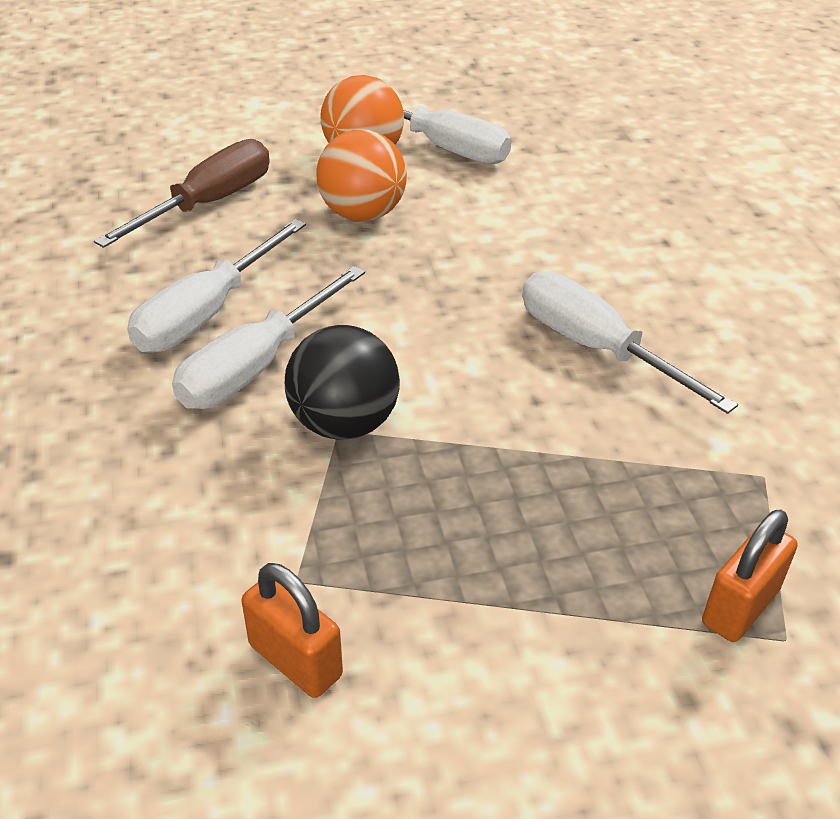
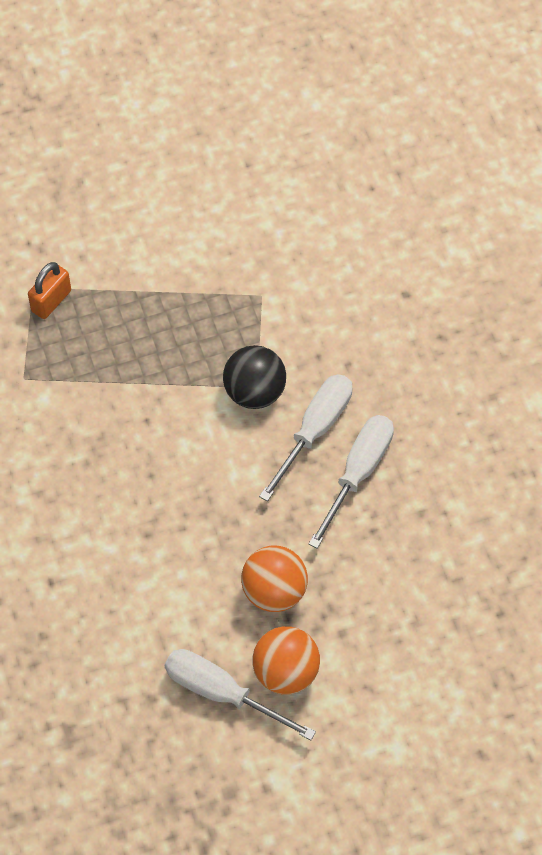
camera: 175 degrees right, 20 degrees up
(208, 203) = (392, 592): brown screwdriver -> none
(295, 660) = (254, 257): orange padlock -> none
(596, 348) = (108, 467): white screwdriver -> none

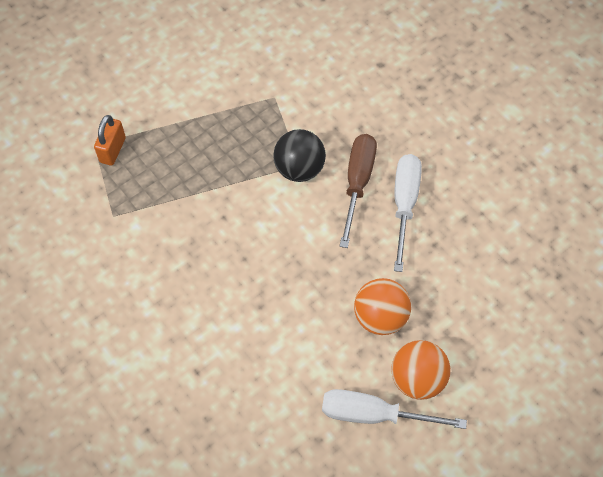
camera: 20 degrees left, 0 degrees up
(314, 430) = (357, 183): white screwdriver -> brown screwdriver

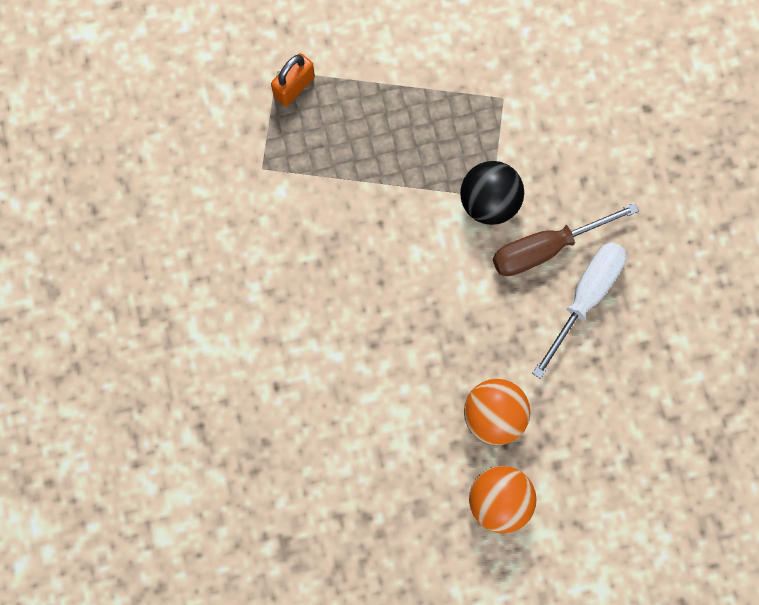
camera: 25 degrees right, 15 degrees up
(357, 183) = (546, 248): brown screwdriver -> brown screwdriver turned 150 degrees counterclockwise
(374, 414) = (435, 517): white screwdriver -> none

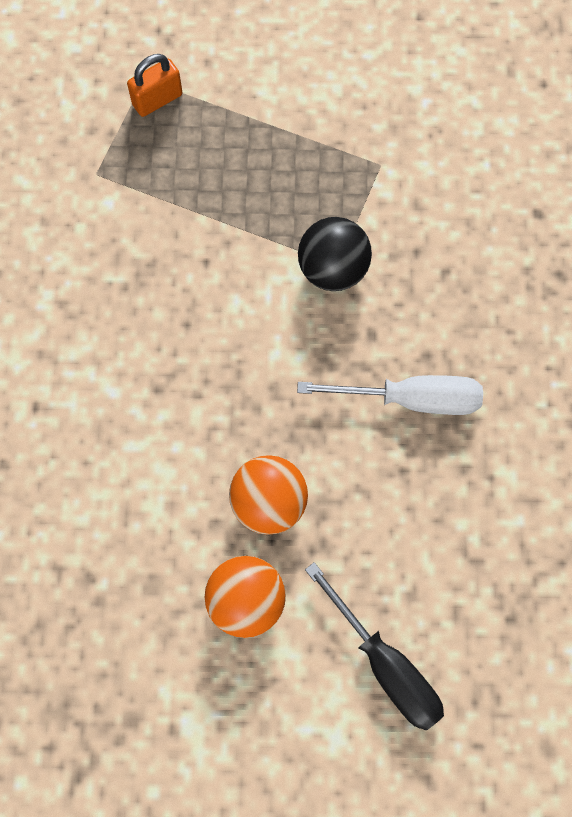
camera: 15 degrees right, 5 degrees down
(546, 248) = (382, 334): brown screwdriver -> none
(585, 297) = (411, 399): white screwdriver -> white screwdriver turned 45 degrees clockwise
(624, 521) = (385, 665): none -> black screwdriver

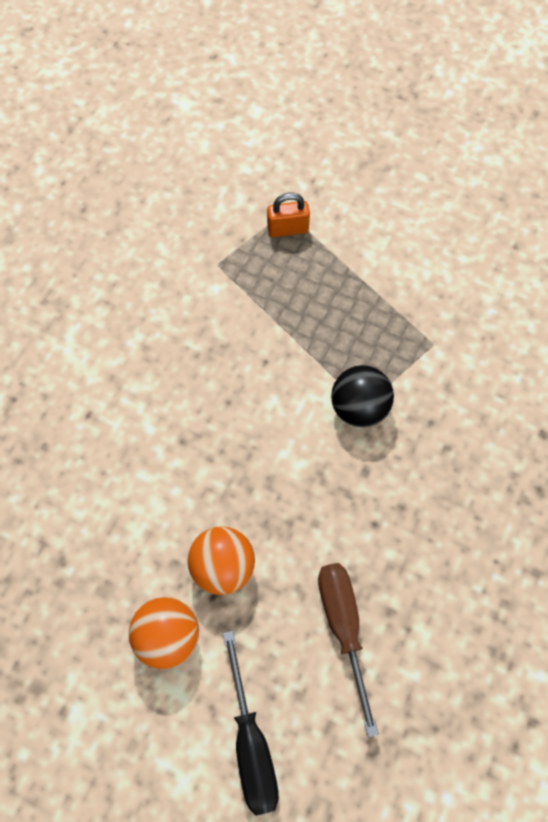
camera: 25 degrees right, 5 degrees down
(411, 399) = (373, 536): white screwdriver -> none
(424, 506) = (343, 627): none -> brown screwdriver

